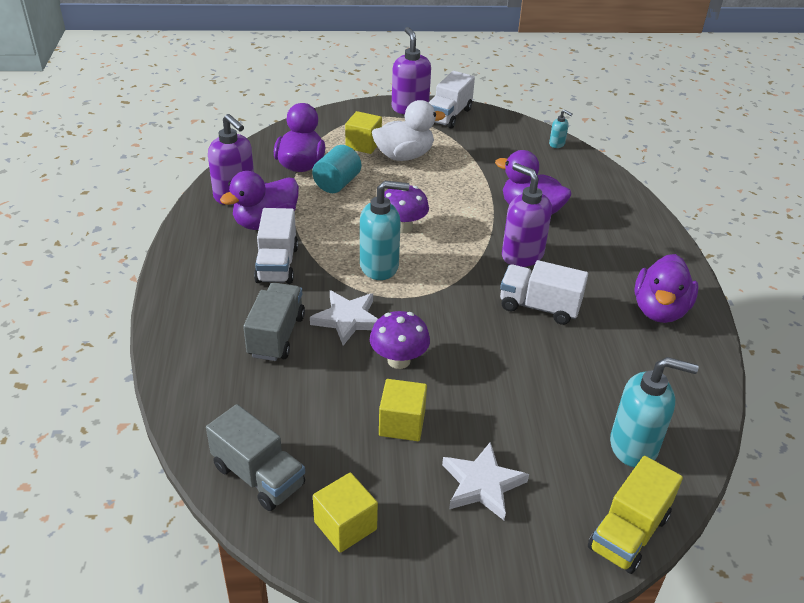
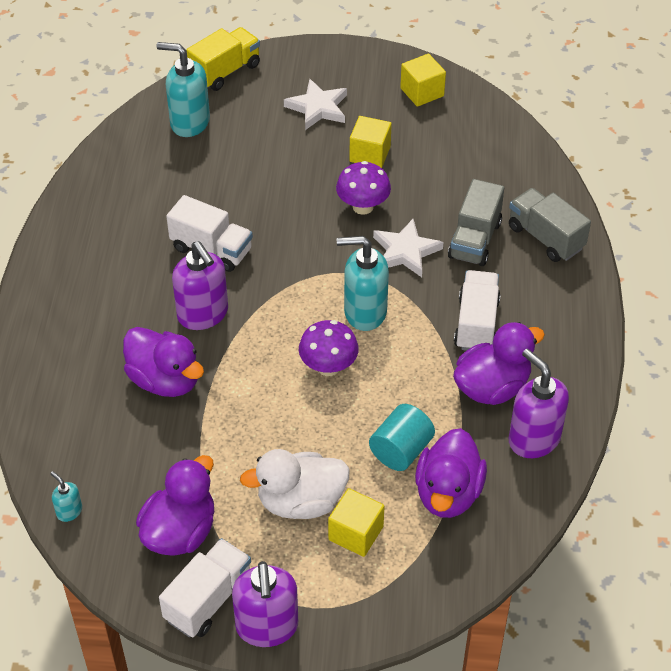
camera: 170 degrees left, 10 degrees up
(258, 476) = (484, 127): grey truck -> grey truck (545, 237)
(659, 310) = (92, 236): purple duck -> purple duck (180, 532)

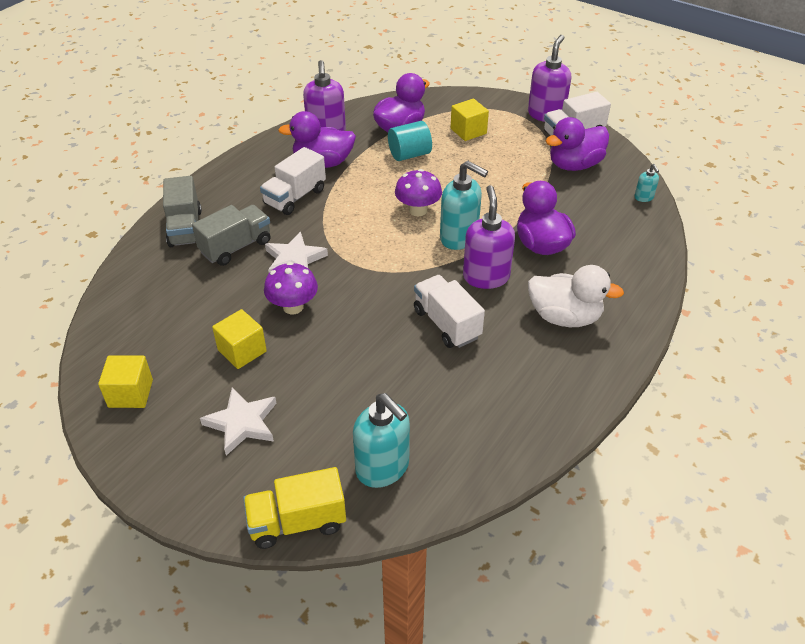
camera: 150 degrees left, 5 degrees down
(300, 502) = (490, 153): white duck -> white duck (564, 317)
(364, 312) = (363, 232): turquoise soap dispenser -> turquoise soap dispenser (459, 237)

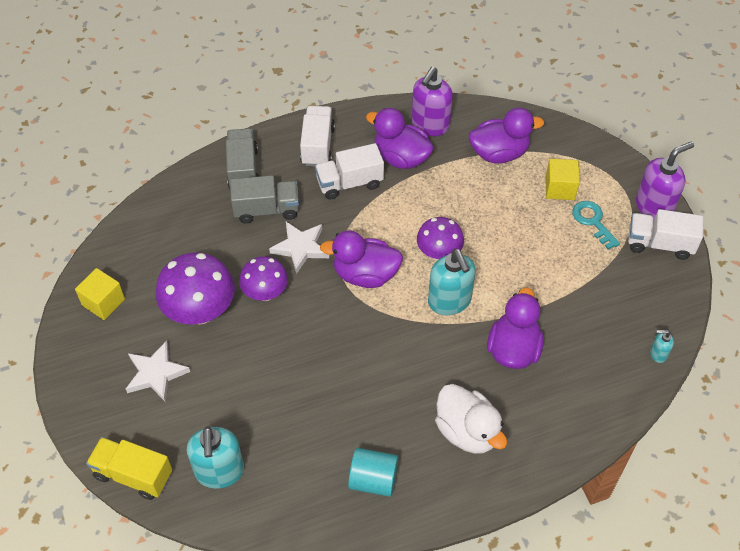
camera: 35 degrees right, 10 degrees up
(185, 228) = (243, 169): grey truck -> grey truck turned 150 degrees clockwise
(242, 351) = (200, 311): yellow cube -> purple mushroom
(409, 154) = (482, 187): turquoise cylinder -> turquoise cylinder (373, 480)
(446, 324) = (367, 379): white truck -> white truck (317, 146)
(486, 277) = (437, 353): purple soap dispenser -> none
(513, 140) = (593, 221): none -> turquoise key
(574, 165) = (625, 281): purple duck -> purple duck (365, 275)
(644, 197) = (658, 354): turquoise soap dispenser -> turquoise soap dispenser turned 75 degrees clockwise

